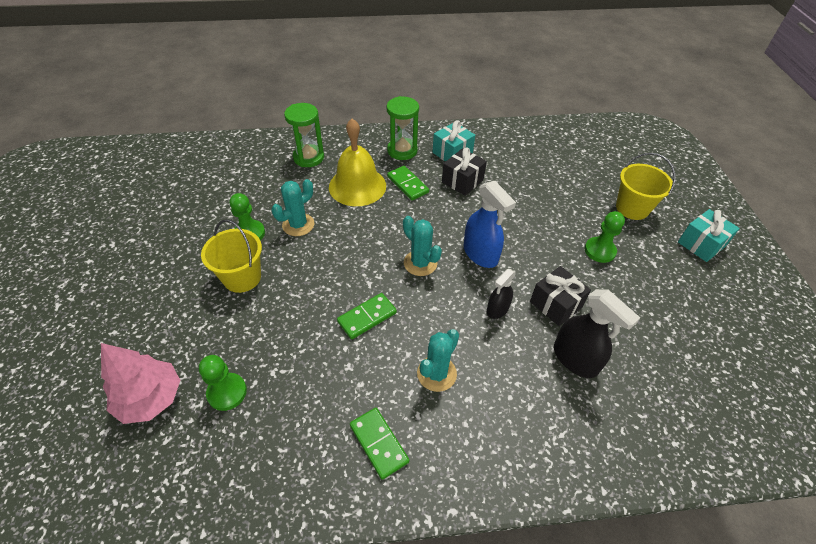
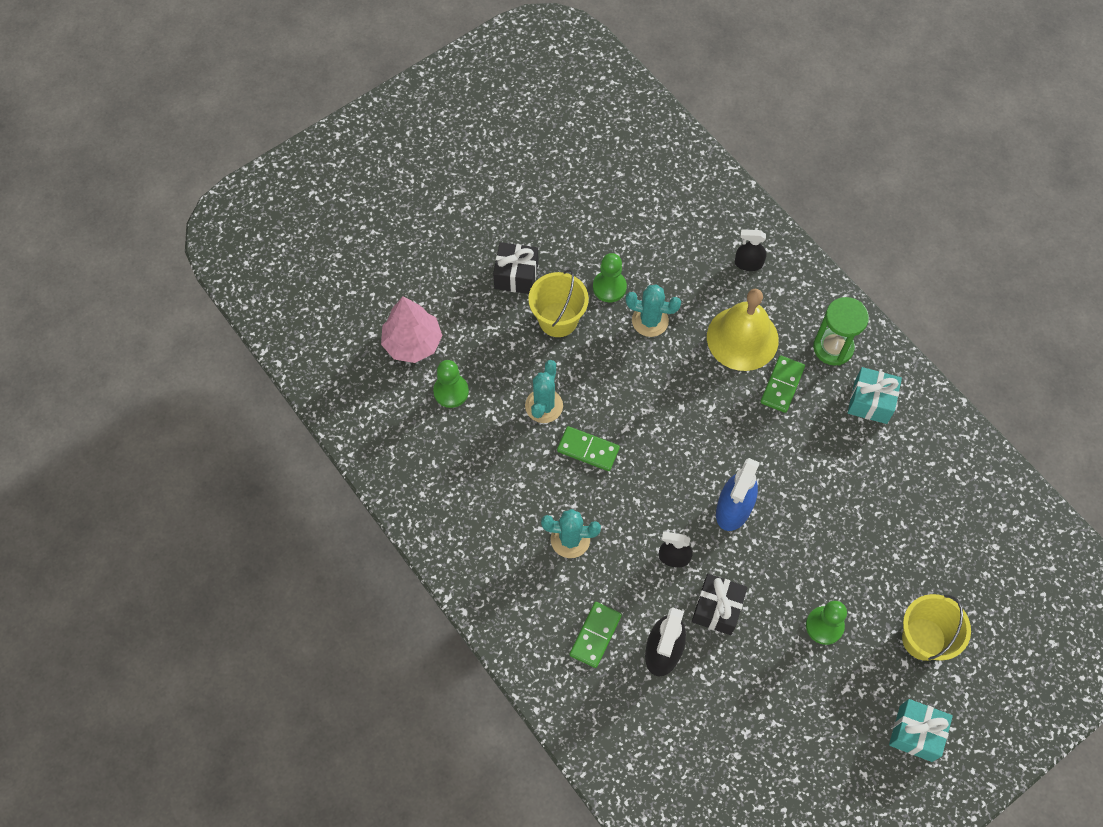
camera: 60 degrees right, 15 degrees up
(308, 157) = (748, 263): green hourglass -> black spray bottle
(378, 443) = (481, 529): green domino -> green domino (595, 635)
(420, 263) = (681, 459): turquoise cactus -> turquoise cactus (544, 406)
(462, 181) = (830, 437): black gift -> black gift (516, 276)

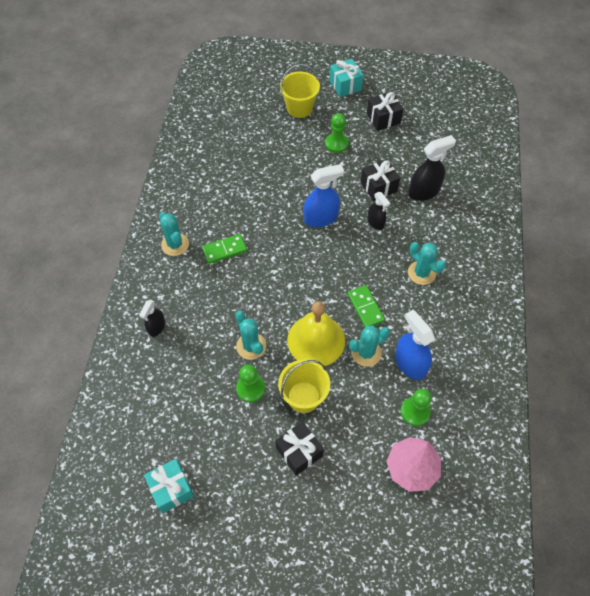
camera: 135 degrees left, 5 degrees down
(495, 432) = (410, 363): none -> blue spray bottle
(595, 635) = (451, 223): green domino -> none
(742, 338) = (213, 290): yellow bell -> yellow bell (316, 340)
(748, 263) = (156, 327): black spray bottle -> black spray bottle turned 60 degrees clockwise
(814, 722) = (383, 118): none -> black gift
(833, 347) = (175, 244): green hourglass -> turquoise cactus
(870, 402) = (193, 205): turquoise gift -> turquoise gift (171, 489)

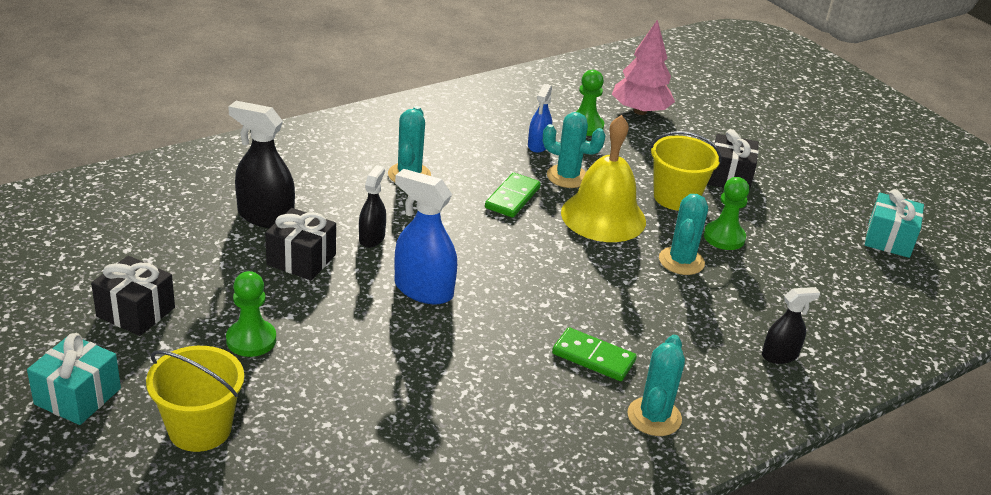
camera: 135 degrees left, 25 degrees down
(410, 363) = (538, 145): blue spray bottle -> blue spray bottle, size x0.61

